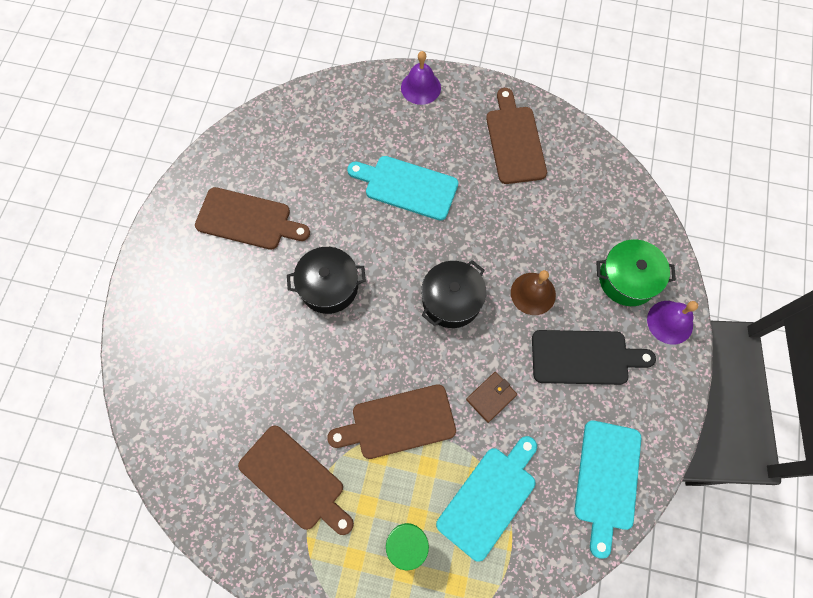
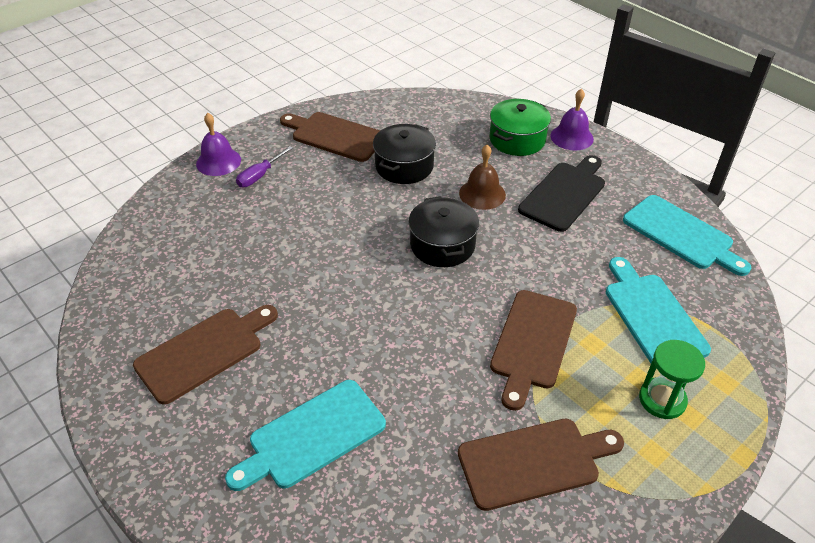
camera: 55 degrees left, 25 degrees down
(329, 286) = (345, 323): black pot -> black pot (404, 166)
(407, 187) = (303, 218): turquoise cutting board -> turquoise cutting board (312, 436)
(427, 125) = (260, 176): none -> purple screwdriver
(491, 397) = (556, 266): brown wallet -> none

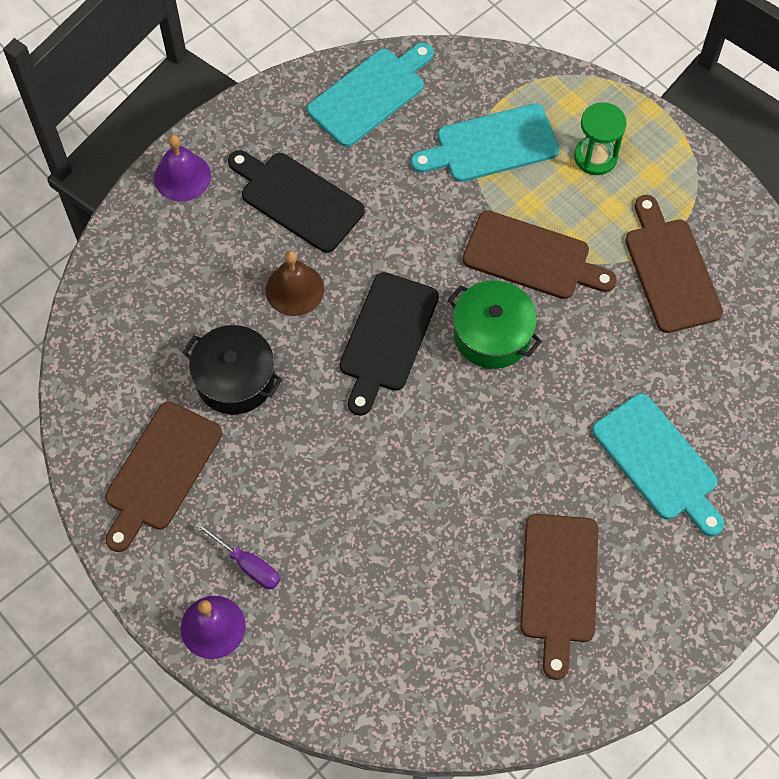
camera: 90 degrees left, 20 degrees up
(204, 352) = (559, 585): brown cutting board -> brown cutting board turned 135 degrees counterclockwise
(442, 245) = (387, 337): black pot -> black cutting board
(517, 139) = (184, 240): green pot -> green pot (492, 335)

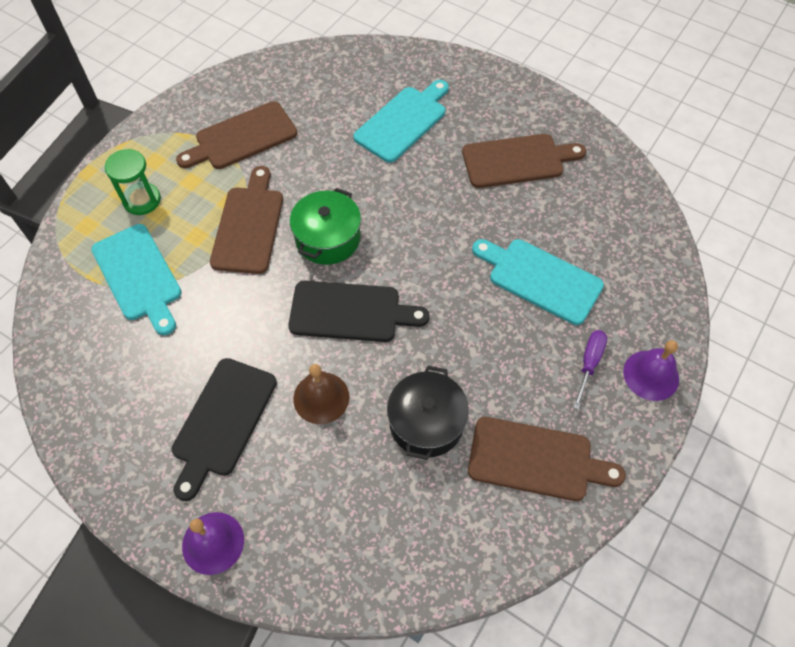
camera: 105 degrees left, 5 degrees down
(370, 94) = (90, 387): turquoise cutting board -> turquoise cutting board (540, 279)

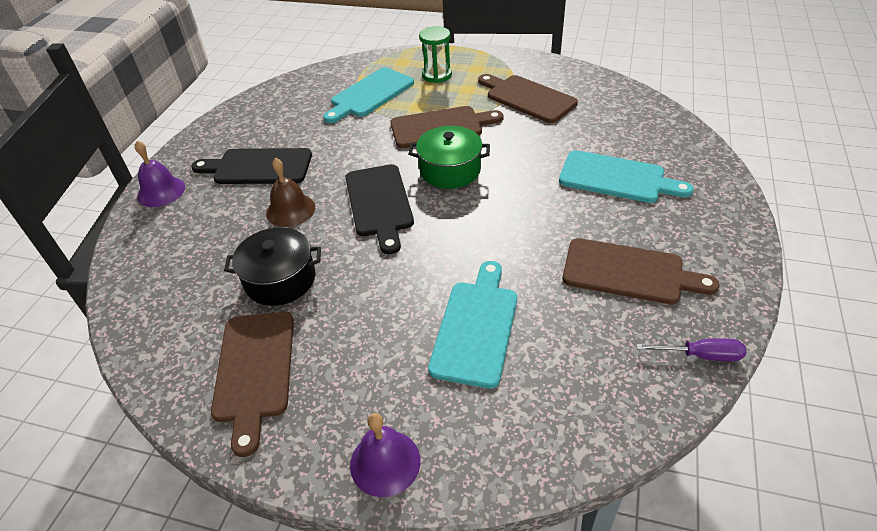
camera: 75 degrees right, 15 degrees down
(517, 160) = (628, 272): brown cutting board -> brown cutting board turned 45 degrees counterclockwise
(589, 364) = (381, 395): purple screwdriver -> purple screwdriver (701, 355)

